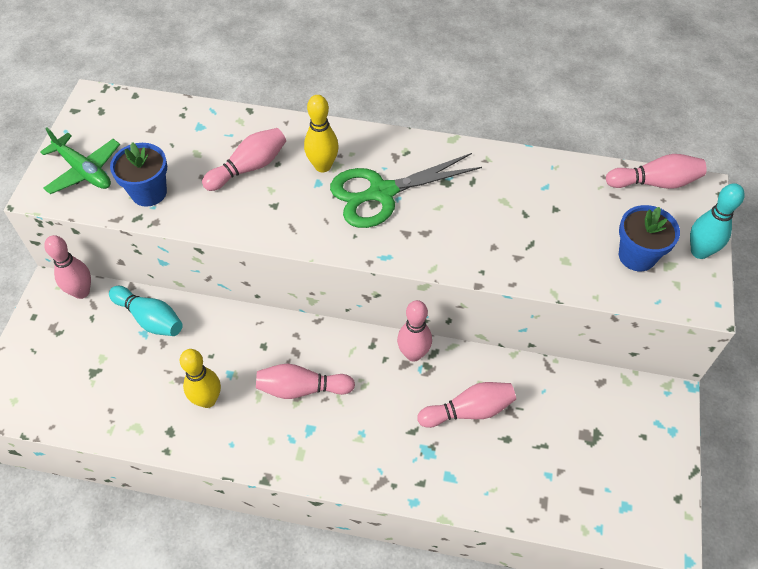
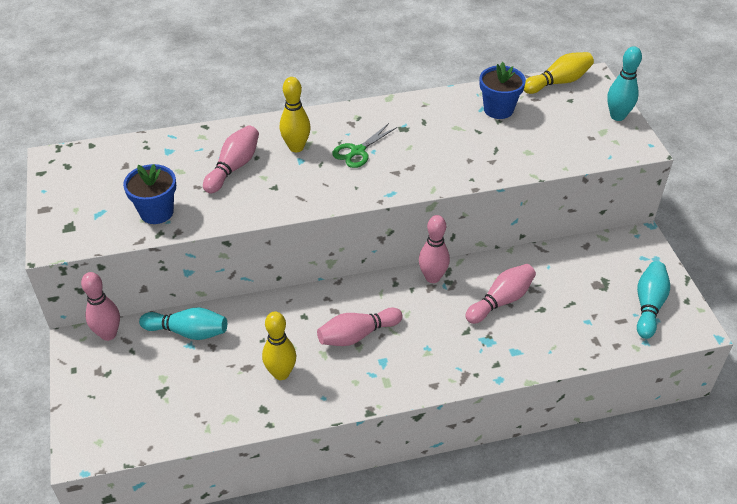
camera: 25 degrees left, 10 degrees down
(84, 171) = (84, 215): green plane -> none
(381, 193) = (357, 151): green scissors -> green scissors, size x0.57
(629, 485) = (648, 306): none -> turquoise bowling pin
(637, 256) = (576, 133): blue flower pot -> blue flower pot (498, 109)
(655, 182) = (558, 82): pink bowling pin -> yellow bowling pin

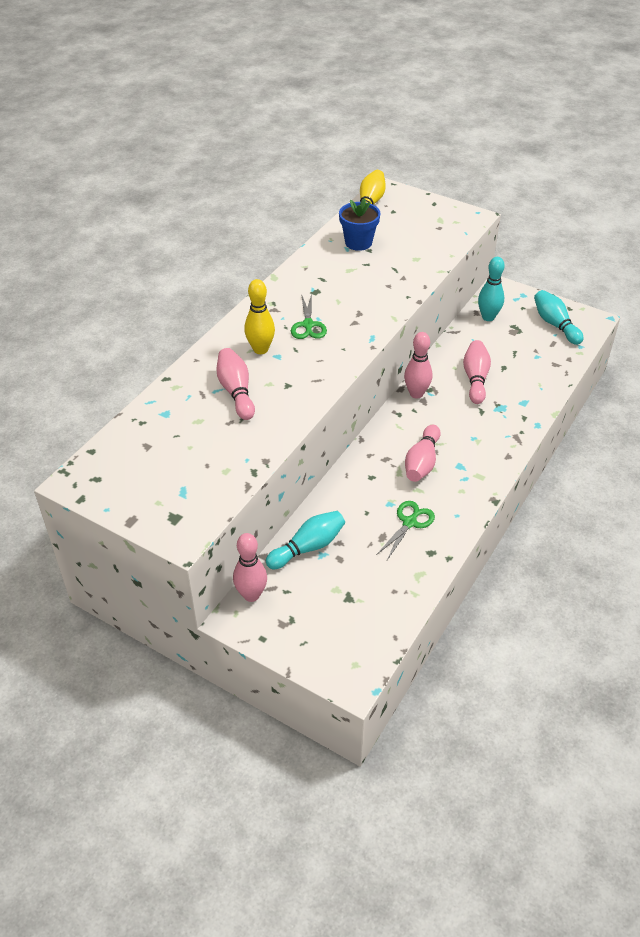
camera: 45 degrees left, 0 degrees up
(156, 212) = (228, 459): blue flower pot -> none
(281, 373) = (409, 522): yellow bowling pin -> green scissors
(617, 116) = (435, 205): turquoise bowling pin -> turquoise bowling pin (488, 317)

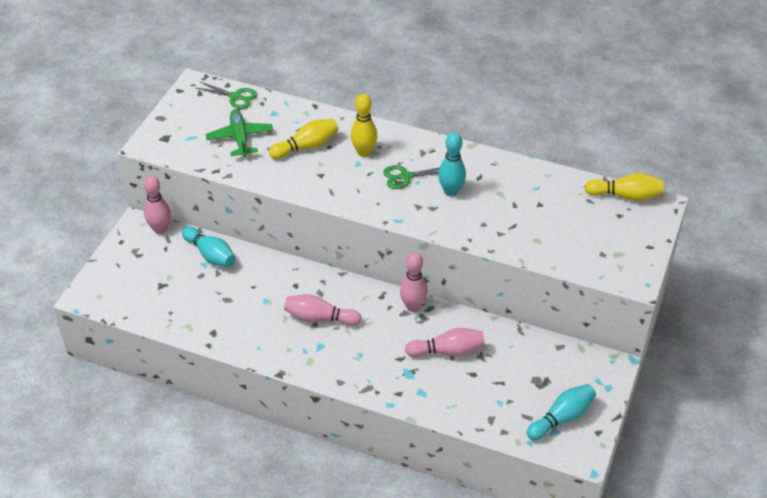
camera: 80 degrees right, 0 degrees up
(200, 446) = (240, 138): none -> green plane
(236, 391) = (306, 146): pink bowling pin -> yellow bowling pin
(358, 242) = (549, 195): blue flower pot -> none
(409, 522) = (245, 316): green scissors -> green scissors (235, 97)
(488, 317) = (554, 357): turquoise bowling pin -> turquoise bowling pin (451, 191)

